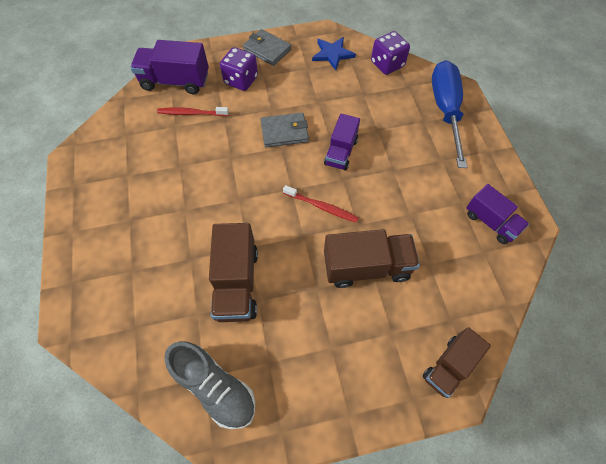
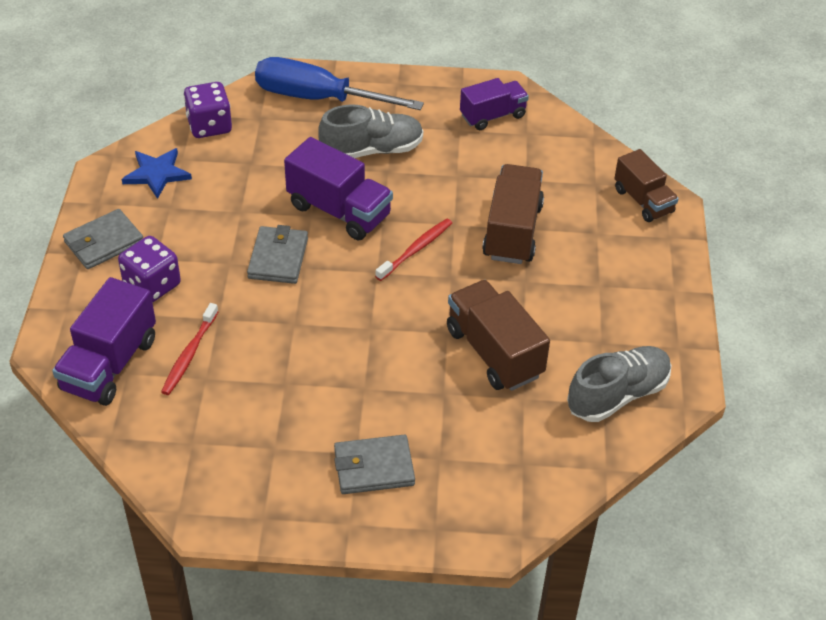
camera: 75 degrees left, 15 degrees down
(119, 233) = (374, 467): none -> grey wallet
(237, 283) = (494, 352): brown truck -> brown truck turned 135 degrees counterclockwise
(341, 152) = (339, 211): purple truck -> purple truck, size x1.50
(409, 154) = (372, 150): none -> grey shoe

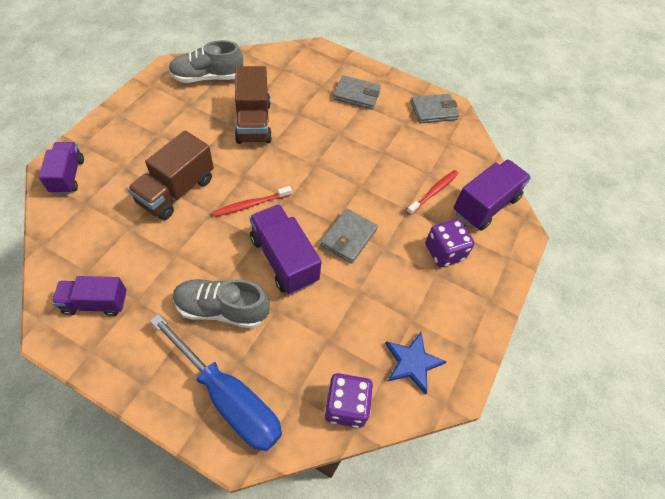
camera: 160 degrees left, 10 degrees up
(104, 242) = (472, 305): grey wallet -> grey wallet (433, 111)
(643, 201) = (68, 176): brown truck -> purple truck

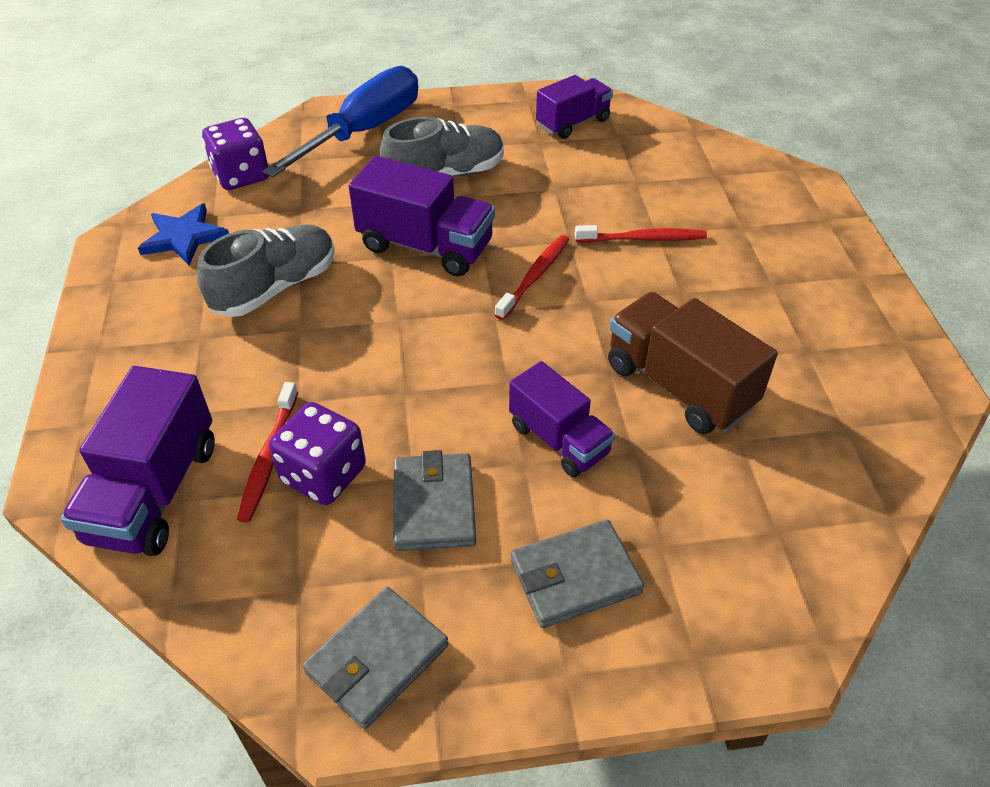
camera: 150 degrees right, 10 degrees down
(68, 176) = (779, 185): purple truck -> purple truck (559, 440)
(176, 191) = (643, 239): brown truck -> red toothbrush
(207, 77) = (858, 414): grey shoe -> grey shoe (275, 287)
(230, 399) = (364, 131): blue screwdriver -> blue screwdriver turned 120 degrees clockwise
(348, 237) = (363, 313): grey wallet -> grey wallet (434, 505)
(444, 252) = (199, 373): purple dice -> purple dice (323, 474)

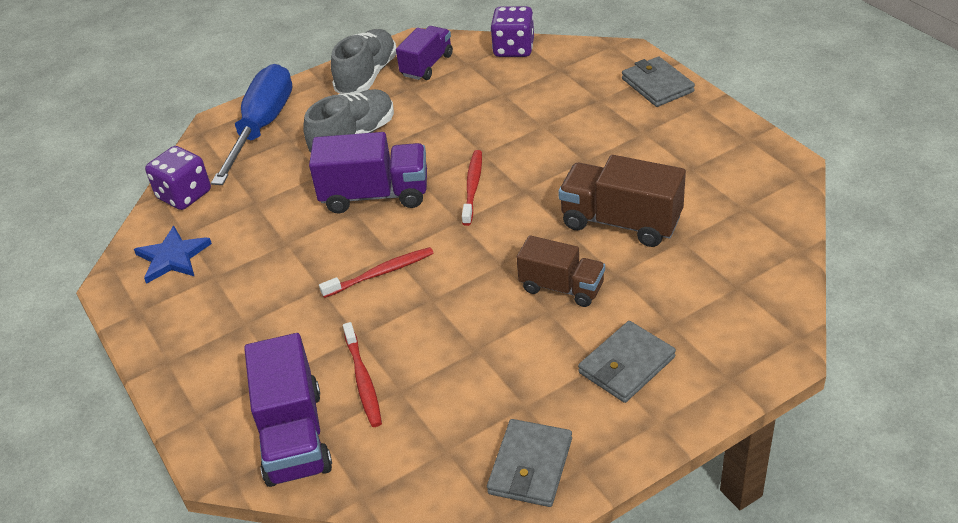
camera: 20 degrees left, 5 degrees down
(275, 287) = (278, 266): grey shoe -> grey shoe (367, 76)
(323, 474) = (411, 374): purple dice -> purple dice (514, 49)
(434, 505) = (504, 361): grey wallet -> grey wallet (657, 85)
(559, 440) = (562, 287): purple truck -> brown truck
(643, 239) = (534, 133): red toothbrush -> red toothbrush (381, 273)

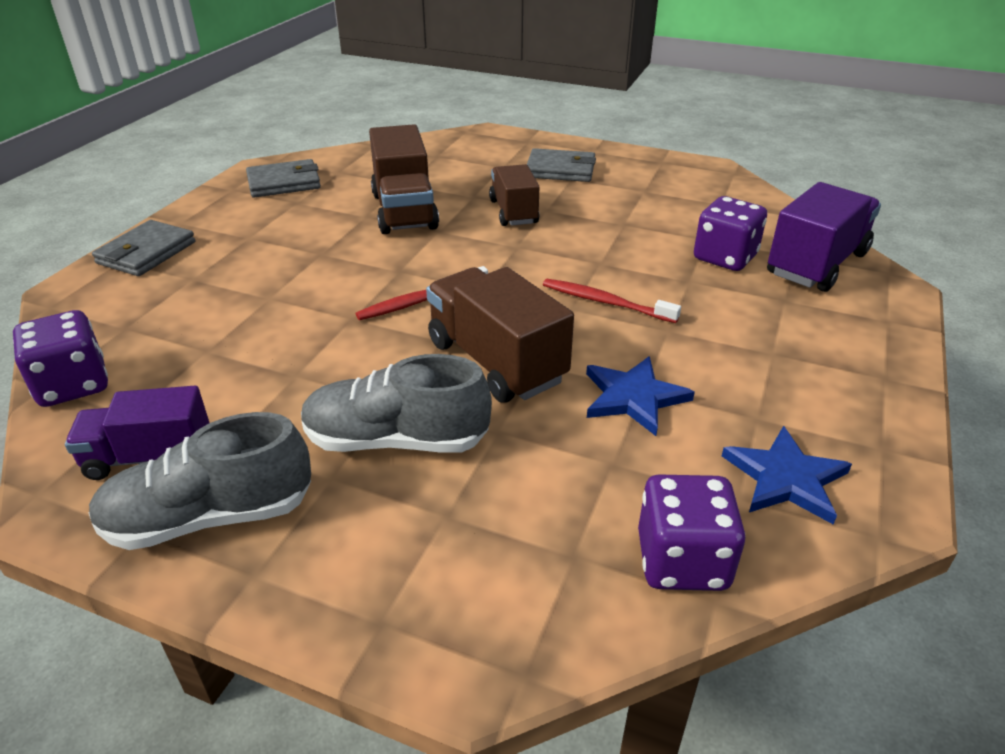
camera: 130 degrees left, 5 degrees down
(263, 126) = (439, 577): blue screwdriver -> none
(285, 235) = (633, 397): none -> blue star
(363, 380) = (725, 257): red toothbrush -> purple dice
(375, 195) = (496, 362): purple truck -> brown truck
(530, 466) = (686, 175): grey wallet -> grey wallet (284, 183)

